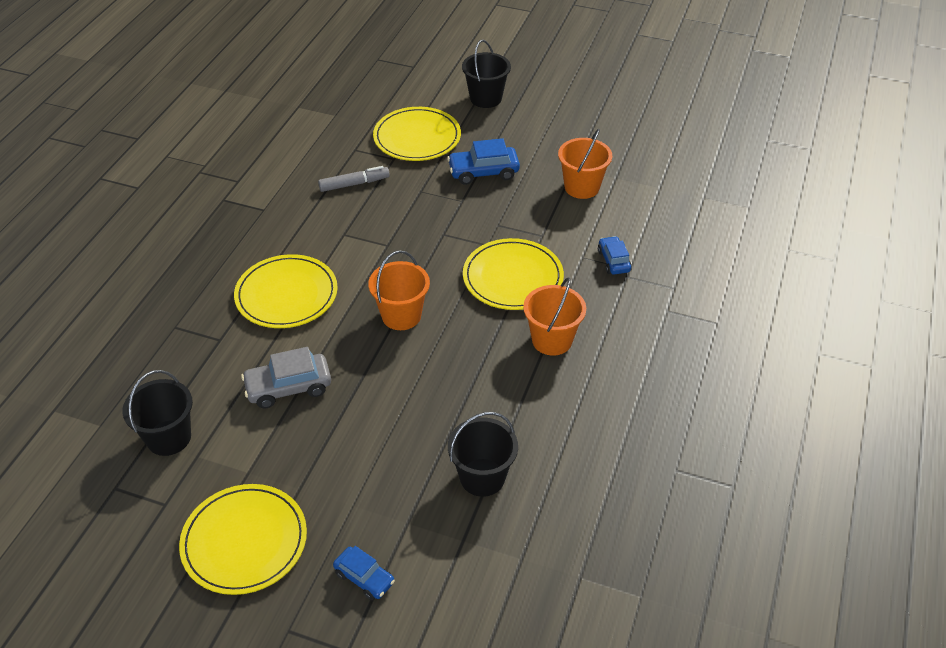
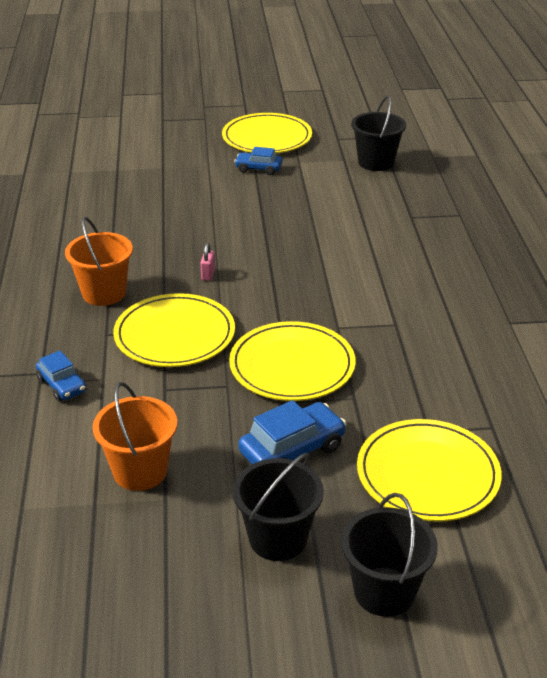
camera: 155 degrees right, 10 degrees down
(286, 295) = (392, 259): yellow plate -> yellow plate (292, 366)
(288, 387) = (319, 205): grey car -> none
(354, 184) = (443, 381): grey marker -> none
(364, 578) = (174, 143): blue car -> blue car (258, 169)
(401, 315) = (267, 273): orange bucket -> none
(452, 331) = (208, 274): none -> pink padlock
(482, 477) = (121, 198): black bucket -> black bucket (278, 538)

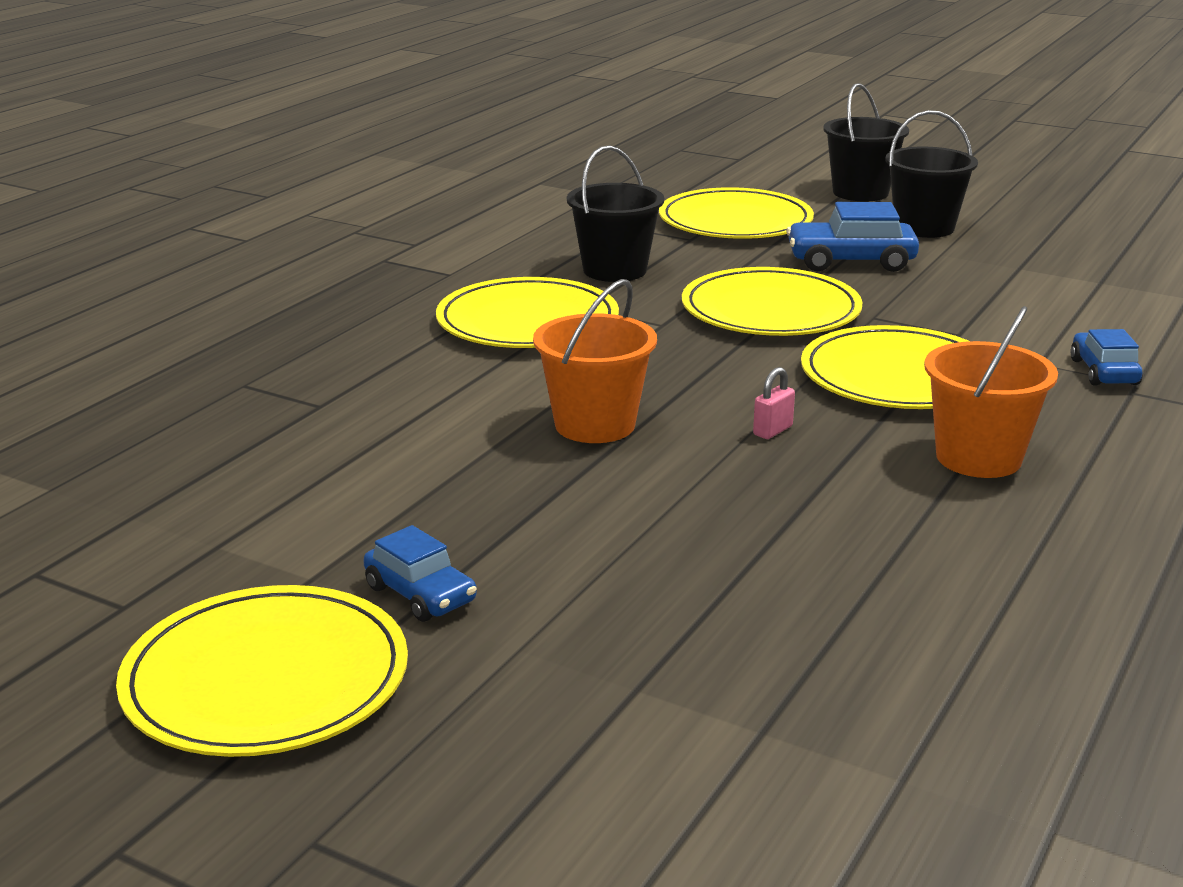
camera: 145 degrees left, 10 degrees down
(140, 471) = (1035, 288): orange bucket -> orange bucket (595, 425)
(376, 162) = (172, 516): black bucket -> black bucket (614, 270)
(407, 300) = (527, 322): none -> yellow plate

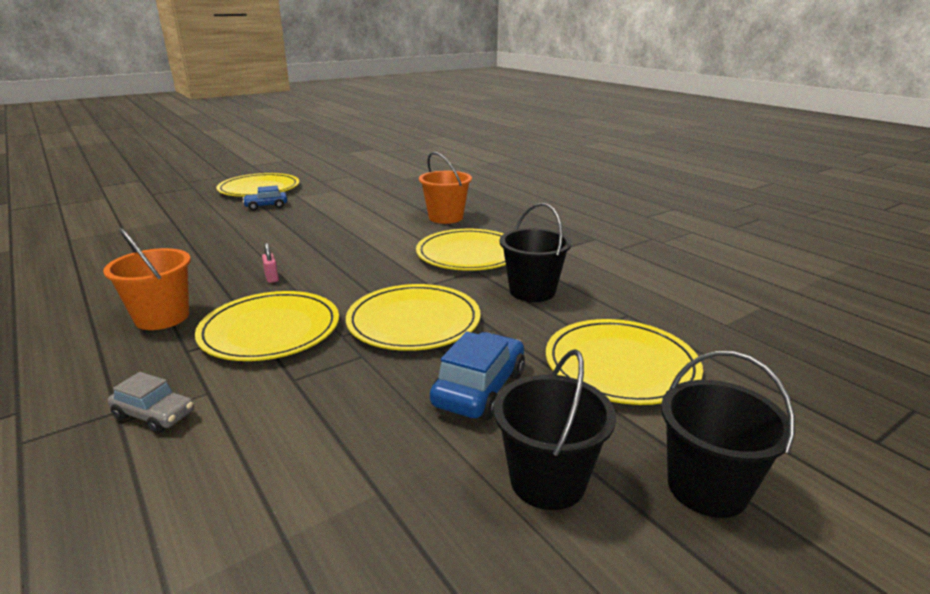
camera: 115 degrees right, 0 degrees up
(595, 425) = (335, 246): orange bucket -> orange bucket (445, 217)
(1104, 372) = (154, 415): blue car -> grey car

